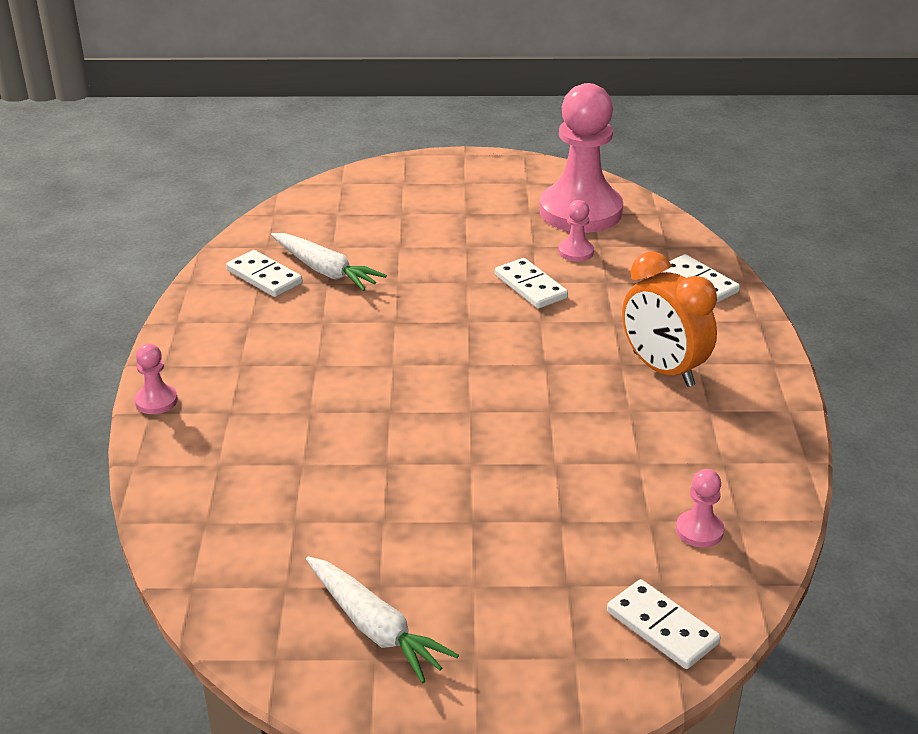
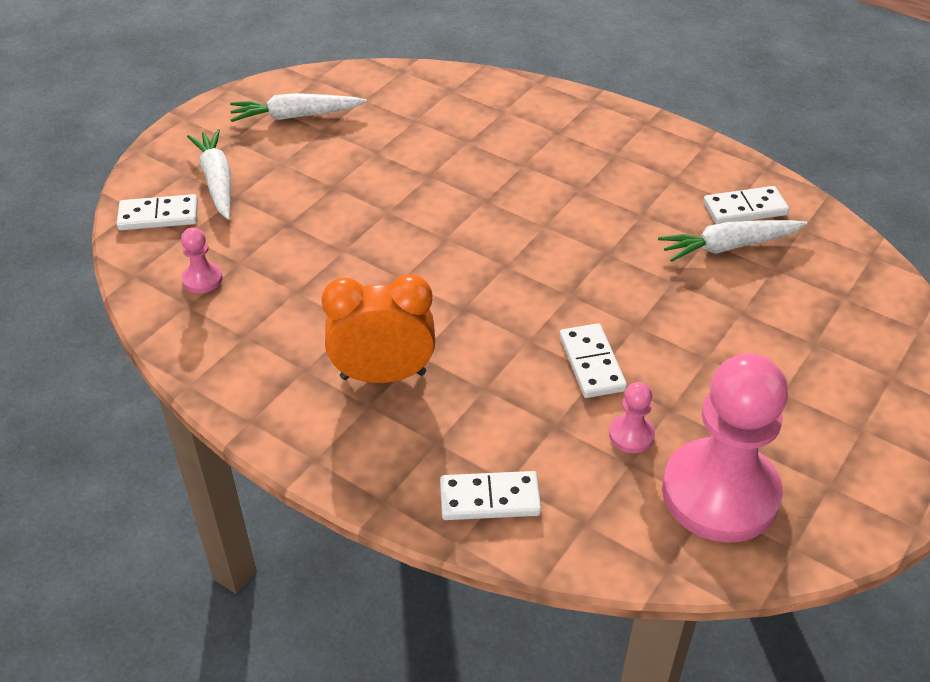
camera: 125 degrees right, 10 degrees up
(156, 401) = (602, 107): pink pawn -> none
(530, 287) = (592, 363): white domino -> white domino turned 75 degrees clockwise
(559, 618) = (217, 181): none -> white carrot

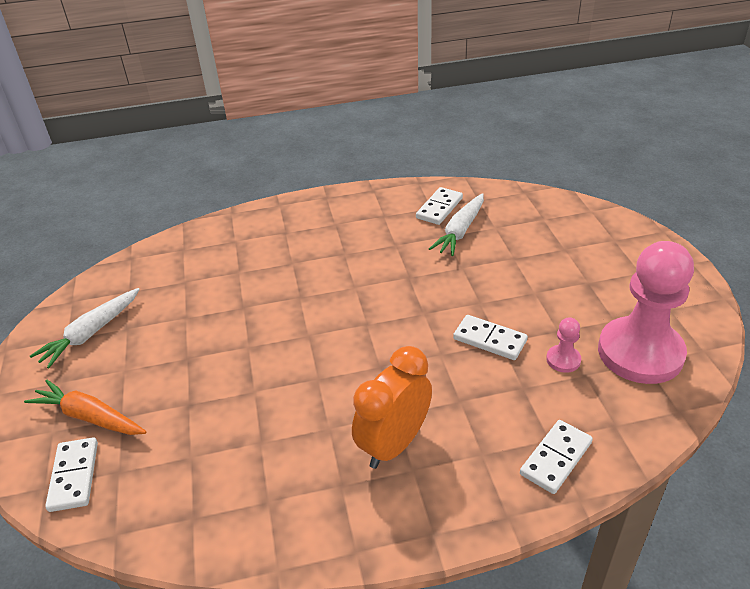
camera: 45 degrees left, 5 degrees down
(158, 216) = (74, 476): white domino -> white domino turned 45 degrees counterclockwise
(202, 279) = (178, 490): pink pawn -> none
(217, 181) = (89, 417): white carrot -> orange carrot

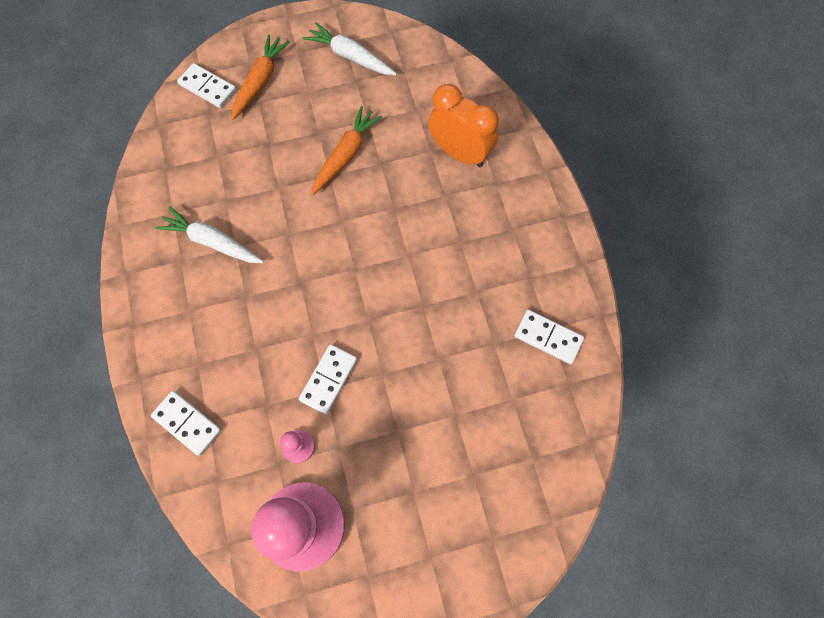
camera: 85 degrees right, 30 degrees up
(74, 476) = (208, 87): white domino -> white domino turned 45 degrees clockwise
(225, 333) = (346, 154): none -> orange carrot
(394, 444) = (214, 296): orange clock -> orange clock (459, 153)
(460, 231) = (503, 359): white carrot -> white carrot (212, 242)

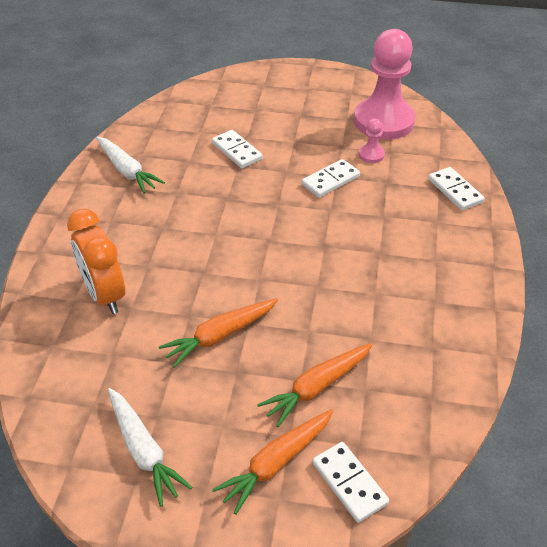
camera: 155 degrees left, 25 degrees down
(212, 242) = (397, 305): white carrot -> white carrot (127, 171)
(253, 142) = (317, 387): none -> orange carrot
(548, 337) = (146, 151): white domino -> white domino (237, 151)

